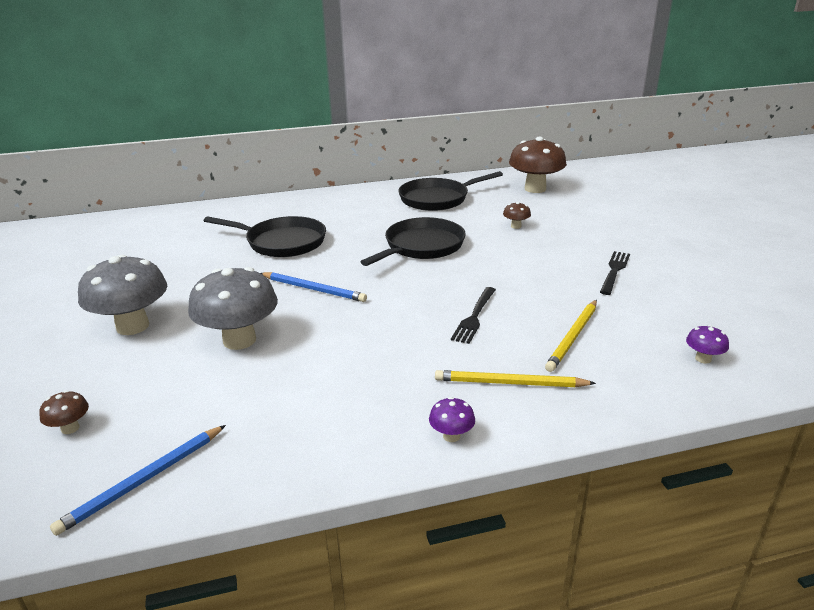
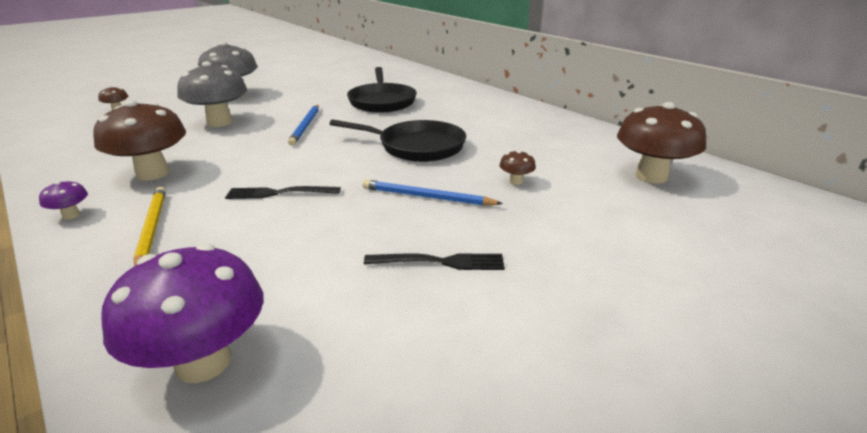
camera: 65 degrees right, 0 degrees up
(144, 480) = (58, 136): blue pencil -> blue pencil (427, 197)
(372, 386) = (153, 173): none -> brown mushroom
(437, 199) = (542, 133): black pan -> none
(573, 337) = (248, 252): yellow pencil -> none
(703, 359) = (203, 362): purple mushroom -> purple mushroom, size x2.30

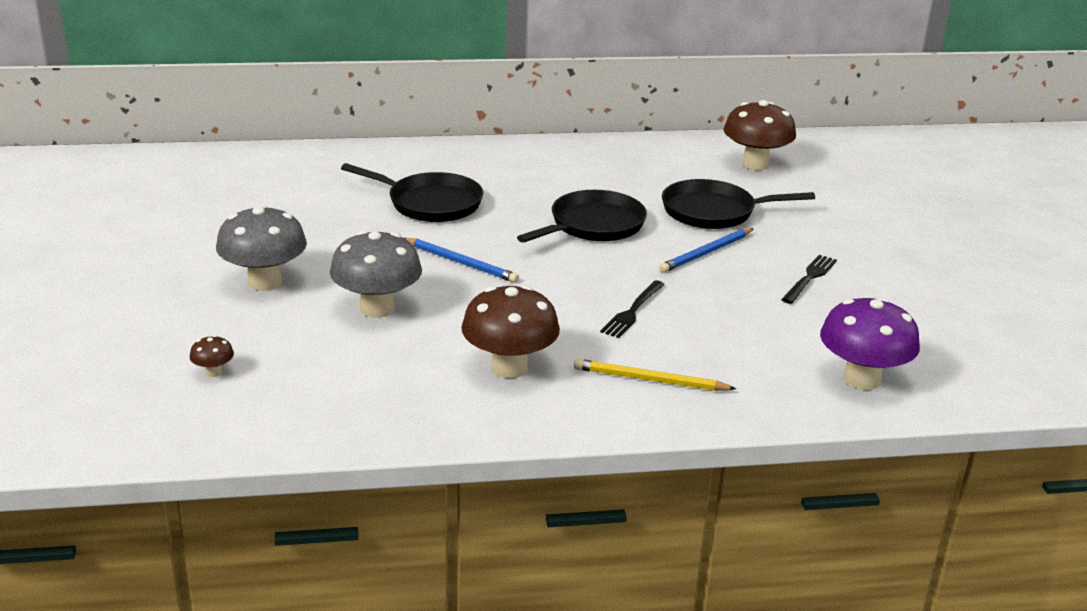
camera: 60 degrees left, 0 degrees up
(71, 215) = (578, 419): purple mushroom -> none
(516, 181) = (713, 212): brown mushroom -> black pan

